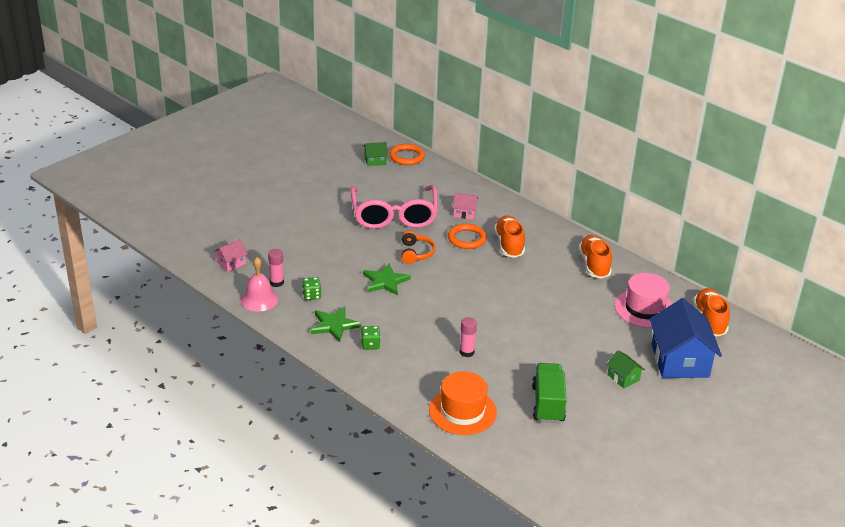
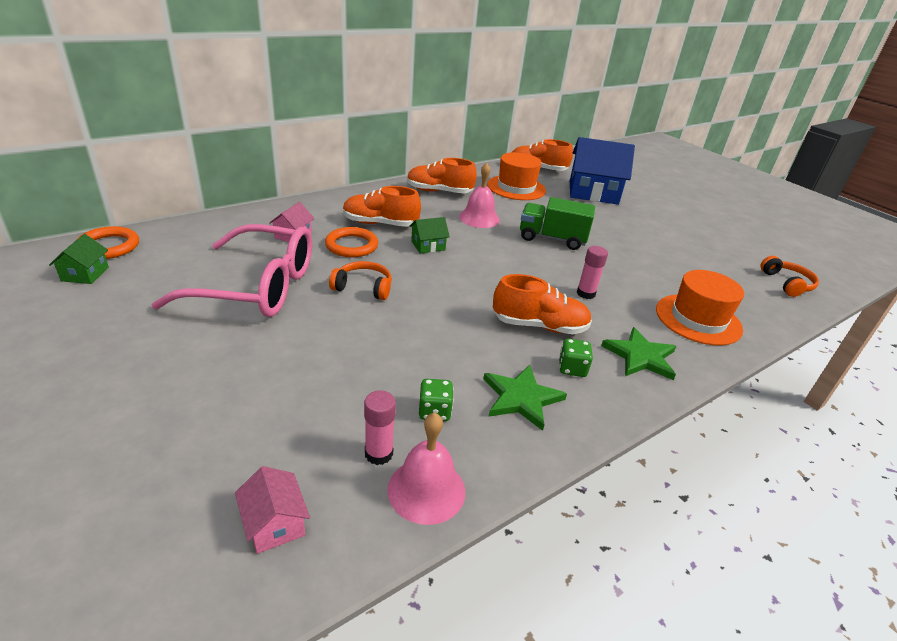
camera: 80 degrees left, 0 degrees up
(385, 281) = (420, 326): green star -> green star (640, 356)
(411, 330) = (539, 326): none -> orange shoe
(547, 404) = (670, 264): green truck -> green truck (552, 239)
(557, 291) = (479, 218): none -> pink bell
(561, 481) = (786, 283): none -> orange headphones
(623, 377) = (620, 220): green house -> green house (428, 246)
(644, 308) = (516, 188): pink hat -> orange hat

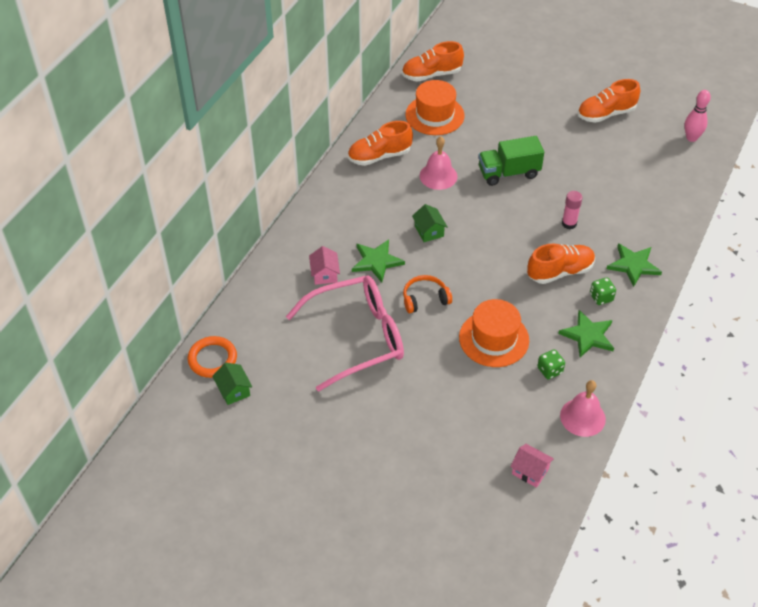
camera: 25 degrees left, 15 degrees up
(351, 245) = (376, 261): orange ring -> green star
(379, 453) = (543, 411): pink glue stick -> none
(380, 224) = (373, 225): orange shoe -> orange shoe (606, 114)
(428, 246) = (429, 231): green house -> green house turned 60 degrees counterclockwise
(593, 192) = (499, 87): blue house -> none
(698, 319) = (651, 210): orange hat -> orange hat (494, 339)
(786, 283) = (691, 138): orange headphones -> pink bowling pin

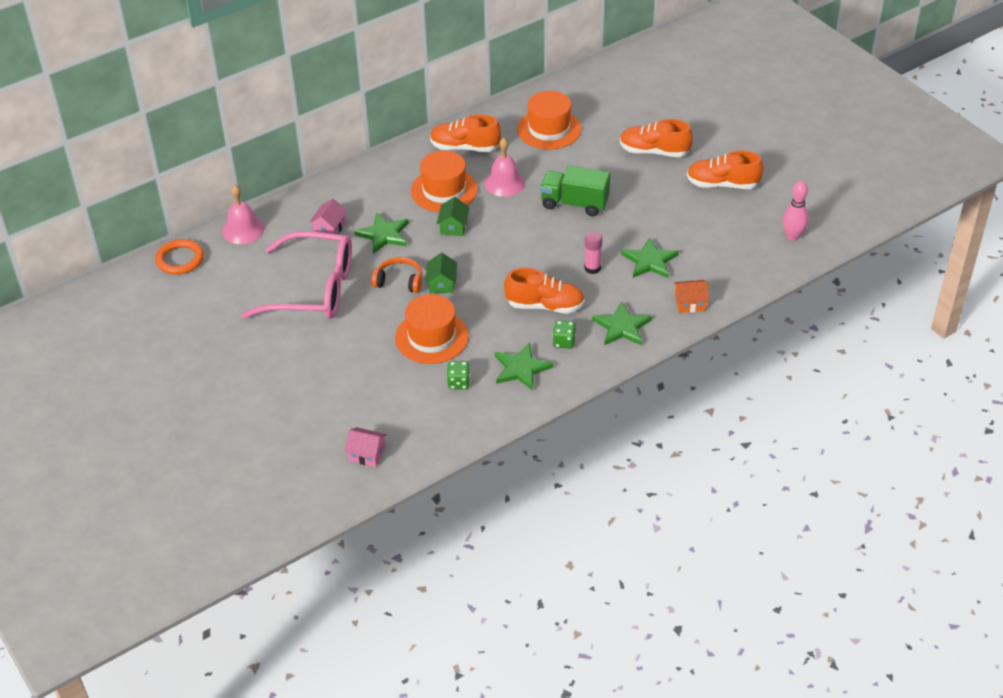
camera: 30 degrees right, 5 degrees down
(234, 390) = (176, 290): green house -> green house (442, 283)
(394, 201) = (444, 190): none -> orange hat
(431, 75) = (578, 92): orange shoe -> orange shoe (654, 151)
(530, 471) = (367, 454): pink house -> pink house turned 45 degrees counterclockwise
(582, 417) = (453, 432): pink bell -> pink bell (243, 230)
(607, 200) = (650, 261): none -> green star
(666, 223) = (690, 303): none -> orange house

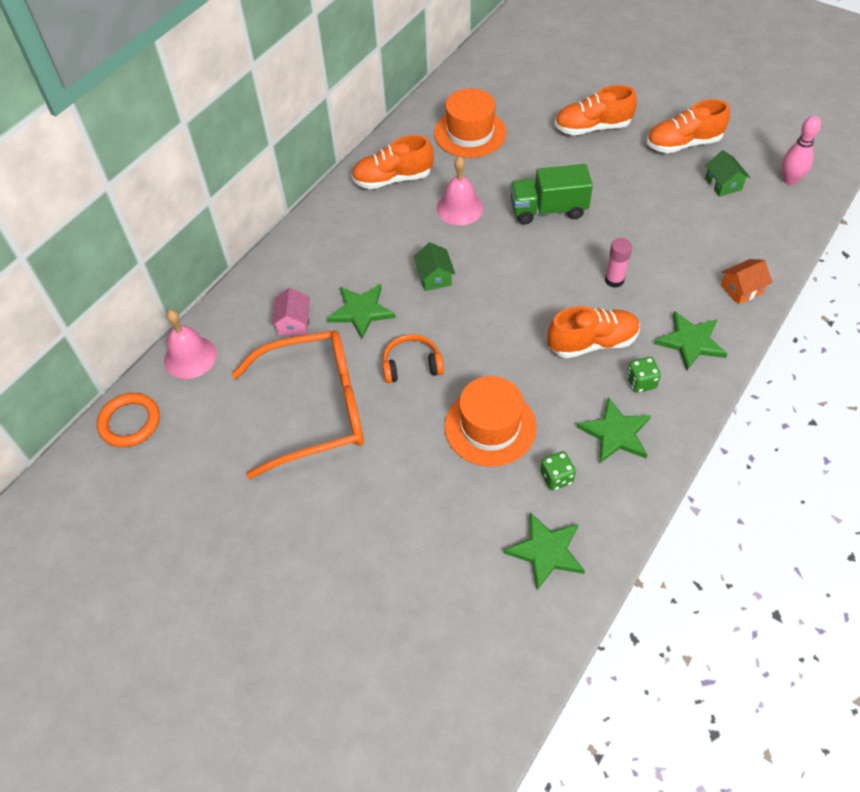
camera: 20 degrees left, 10 degrees up
(313, 289) = (316, 409): pink glasses -> orange glasses
(367, 454) = (505, 621): pink house -> none
(442, 283) = (462, 352): green house -> green house (723, 184)
(444, 190) = (399, 236): orange hat -> none
(650, 261) = (668, 252): green star -> green star (546, 551)

